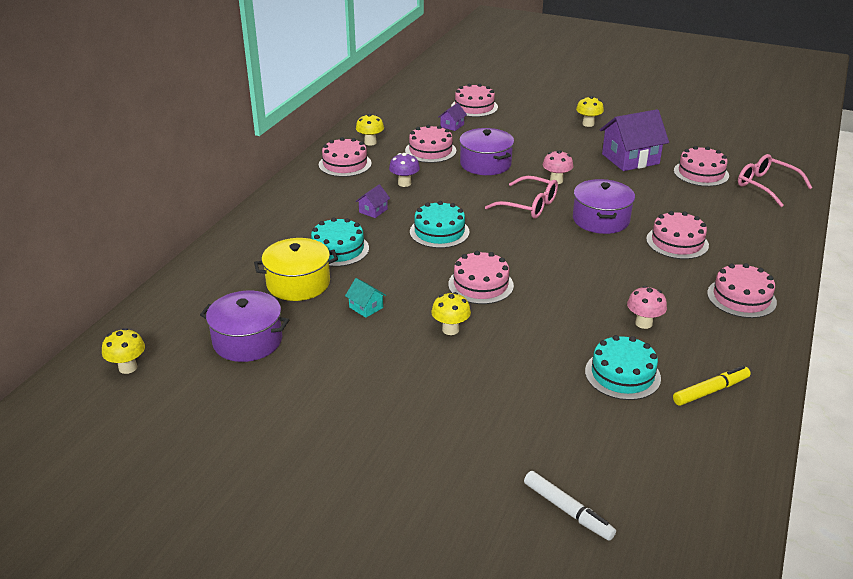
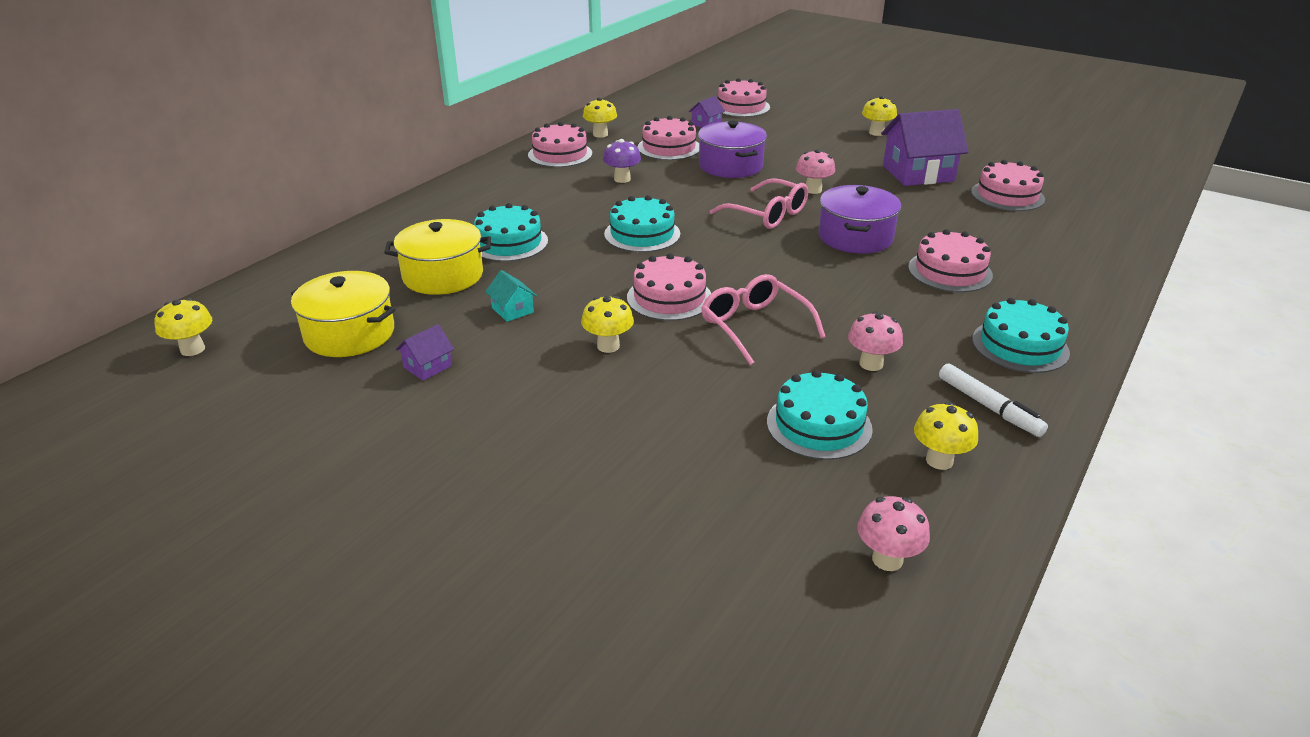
camera: 10 degrees right, 0 degrees up
(247, 341) = (349, 334): purple pot -> yellow pot
(373, 211) = (571, 205): purple house -> purple house (427, 366)
(567, 510) = (673, 598): white marker -> white marker (989, 407)
(697, 465) = (887, 559): none -> pink mushroom
(710, 391) = (939, 460): yellow marker -> yellow mushroom
(741, 298) = (1020, 346): pink cake -> turquoise cake
(766, 186) = (1093, 216): pink glasses -> pink glasses (754, 326)

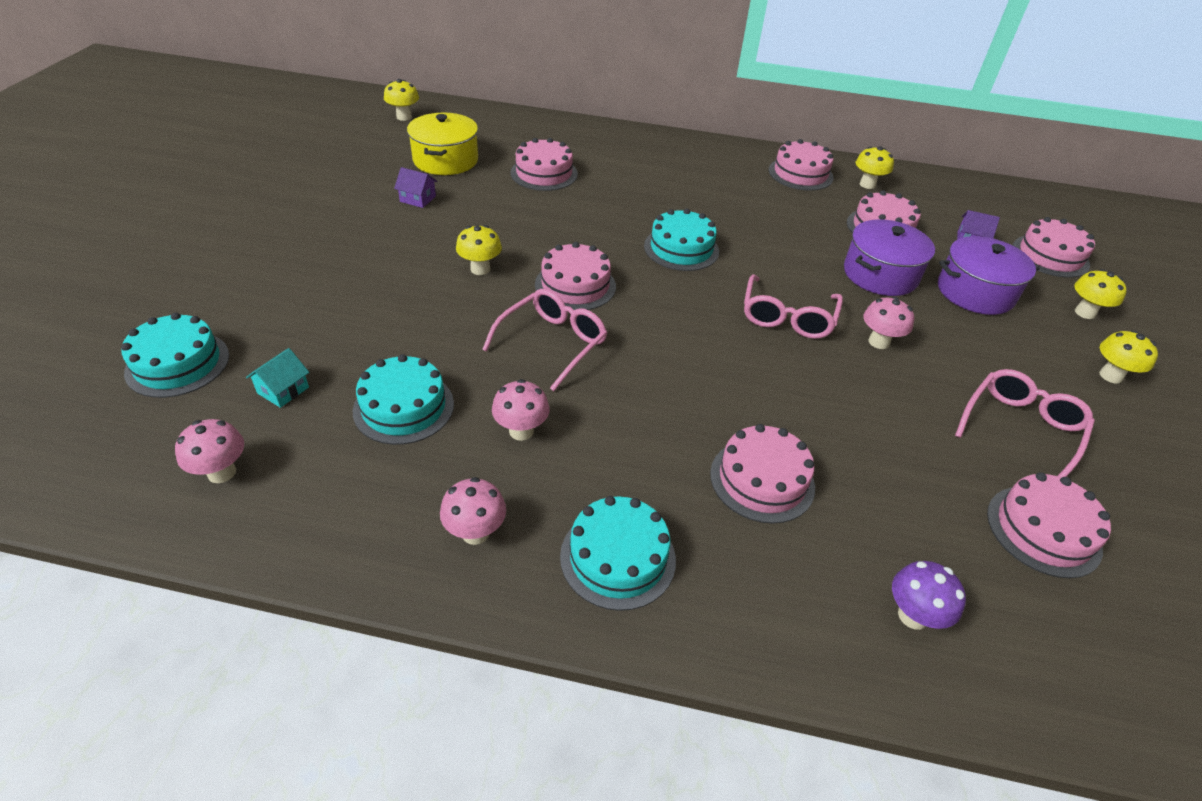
camera: 65 degrees right, 10 degrees up
(443, 275) = (544, 173): yellow pot -> pink cake
(509, 242) = (615, 188): turquoise cake -> turquoise cake (177, 364)
(512, 310) = (511, 214): turquoise house -> turquoise house (283, 390)
(622, 179) = (782, 216): purple mushroom -> purple mushroom (913, 616)
(855, 237) = (787, 390): purple pot -> purple pot (975, 292)
(918, 173) = (1021, 428): purple house -> pink glasses
(939, 460) = (369, 497): yellow mushroom -> yellow mushroom (1085, 312)
(989, 407) = (475, 532): white marker -> pink mushroom

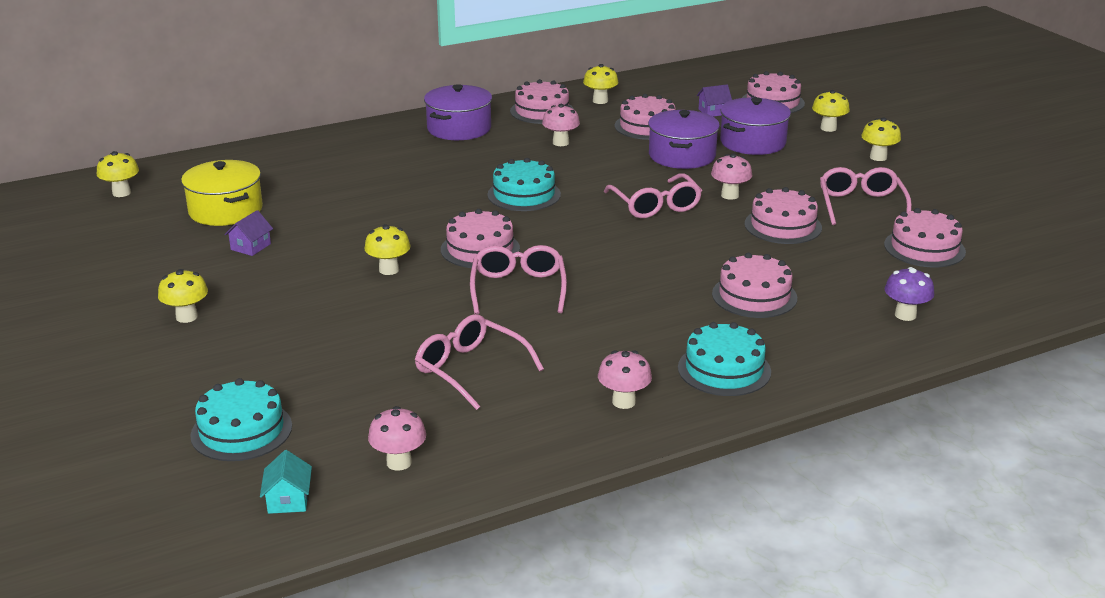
camera: 35 degrees left, 15 degrees down
(283, 390) = (361, 403): turquoise house -> turquoise house (288, 500)
(295, 238) = (187, 317): none -> yellow mushroom
(404, 407) = (470, 369): turquoise cake -> pink glasses
(418, 199) = (250, 247): purple house -> purple house turned 45 degrees counterclockwise
(521, 431) = (573, 343): pink mushroom -> pink mushroom (560, 143)
(544, 173) = (333, 187): pink cake -> pink cake (783, 226)
(708, 162) = (459, 128): none -> purple pot

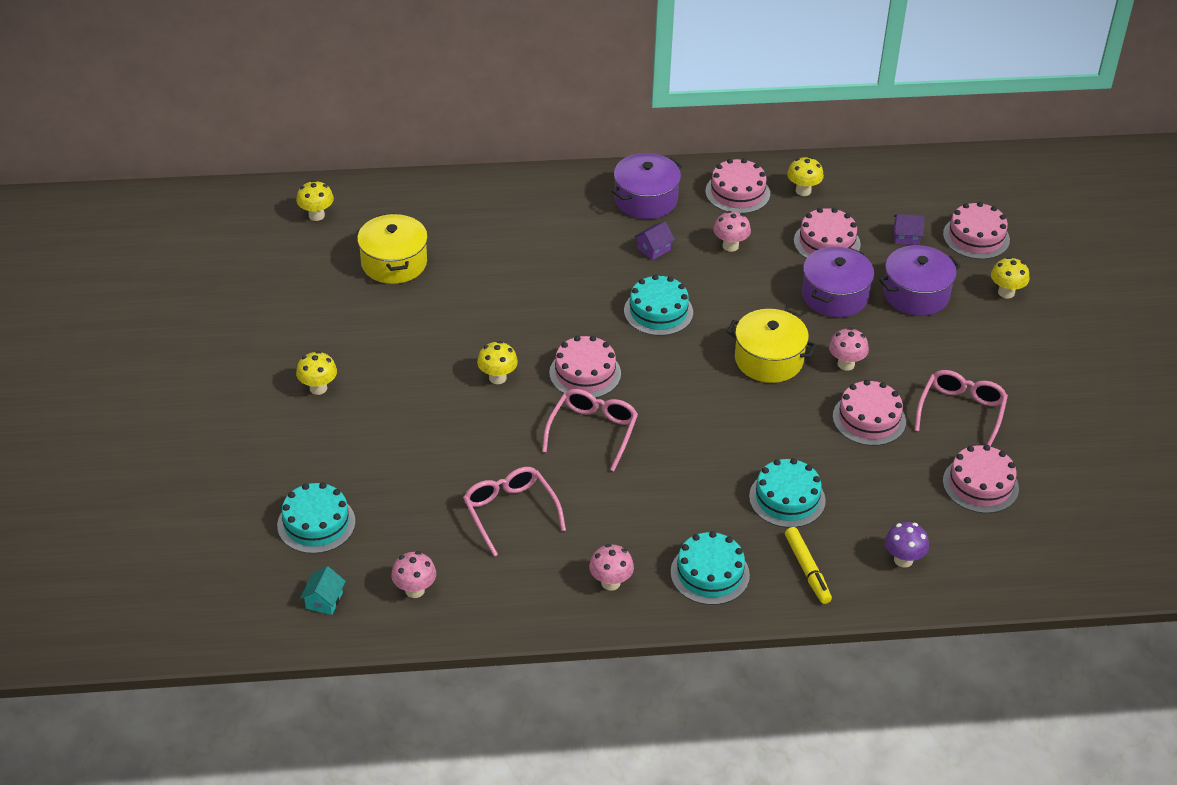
camera: 20 degrees right, 15 degrees up
(250, 247) = (397, 316): purple house -> purple house (653, 249)
(655, 206) = (768, 359): pink glasses -> yellow pot
(754, 296) = (787, 498): pink cake -> turquoise cake
(820, 344) = (807, 570): none -> yellow marker
(878, 157) = (1026, 349): yellow mushroom -> none

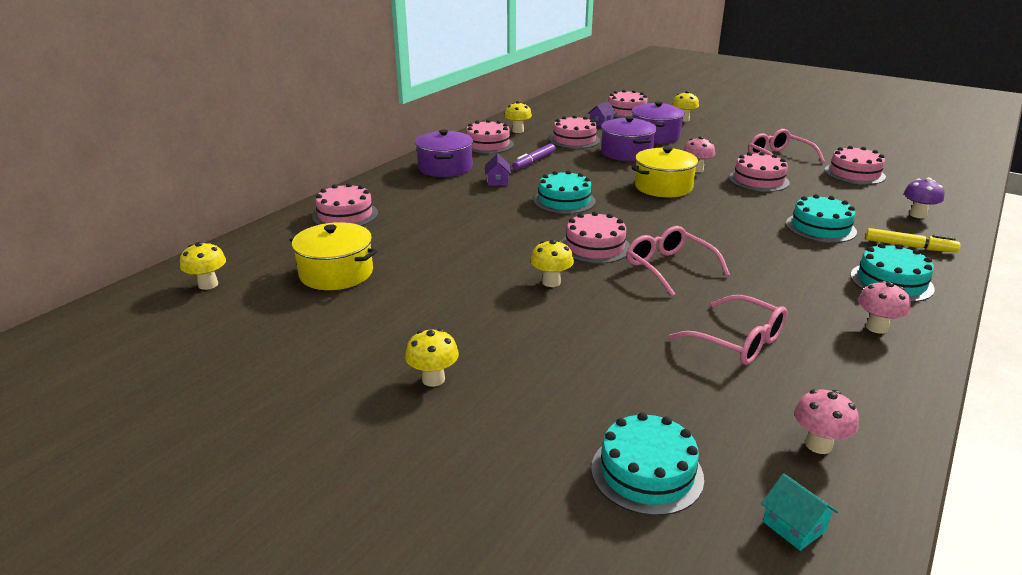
camera: 50 degrees left, 15 degrees down
(485, 205) = (345, 215): none -> pink cake
(510, 512) = (738, 341): pink glasses -> pink glasses turned 150 degrees counterclockwise
(730, 246) = (534, 161): pink mushroom -> purple marker

